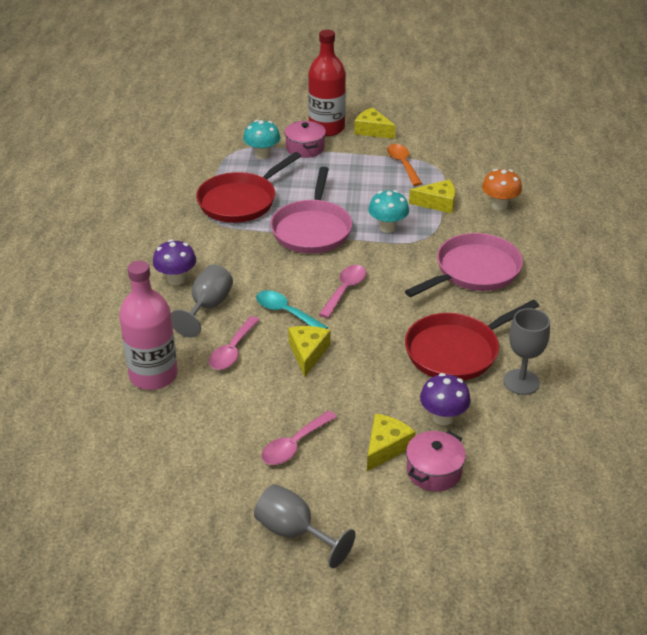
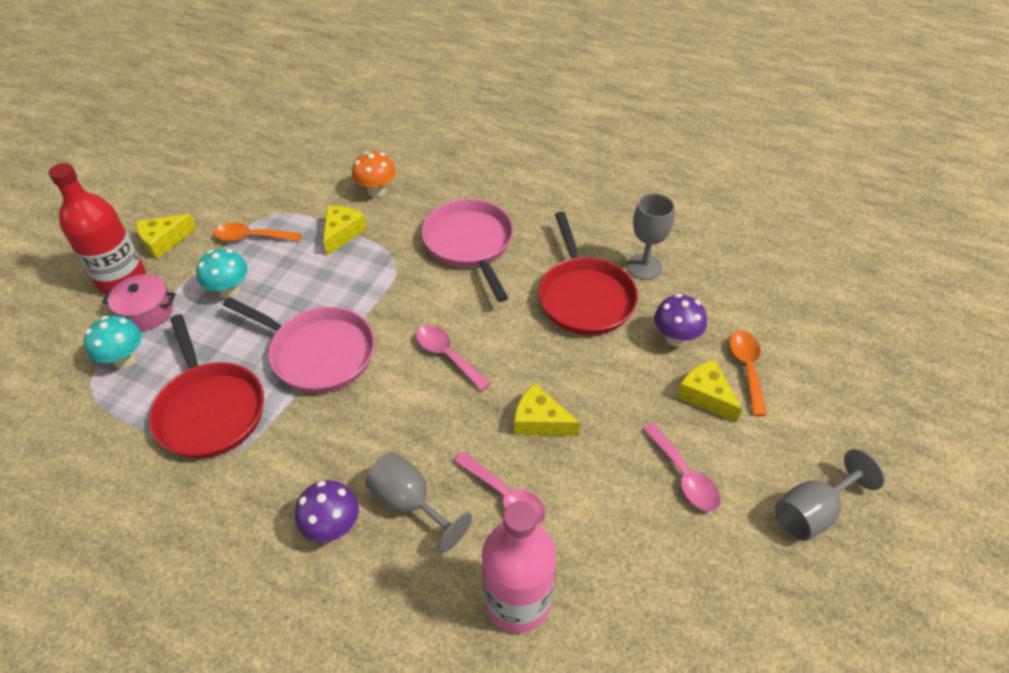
camera: 70 degrees left, 10 degrees up
(286, 312) = (459, 422): turquoise spoon -> none
(387, 227) = (358, 286): turquoise mushroom -> turquoise mushroom (229, 290)
(434, 471) = (746, 368): pink pot -> orange spoon

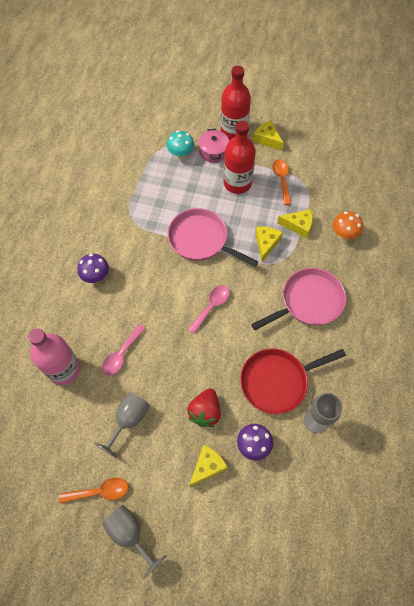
camera: 80 degrees right, 15 degrees up
(210, 410) = (156, 202): red pan -> none
(229, 290) = (237, 183): turquoise mushroom -> red bottle
(318, 353) = (201, 240): pink pan -> pink pan turned 105 degrees clockwise
(410, 503) = (112, 308): grey goblet -> grey goblet (128, 420)
(540, 421) = (173, 365): yellow cheese -> yellow cheese (266, 244)
(621, 387) = (205, 411): none -> red strawberry
(684, 476) = (146, 453): pink spoon -> none
(746, 368) = (235, 495): orange spoon -> orange spoon (99, 491)

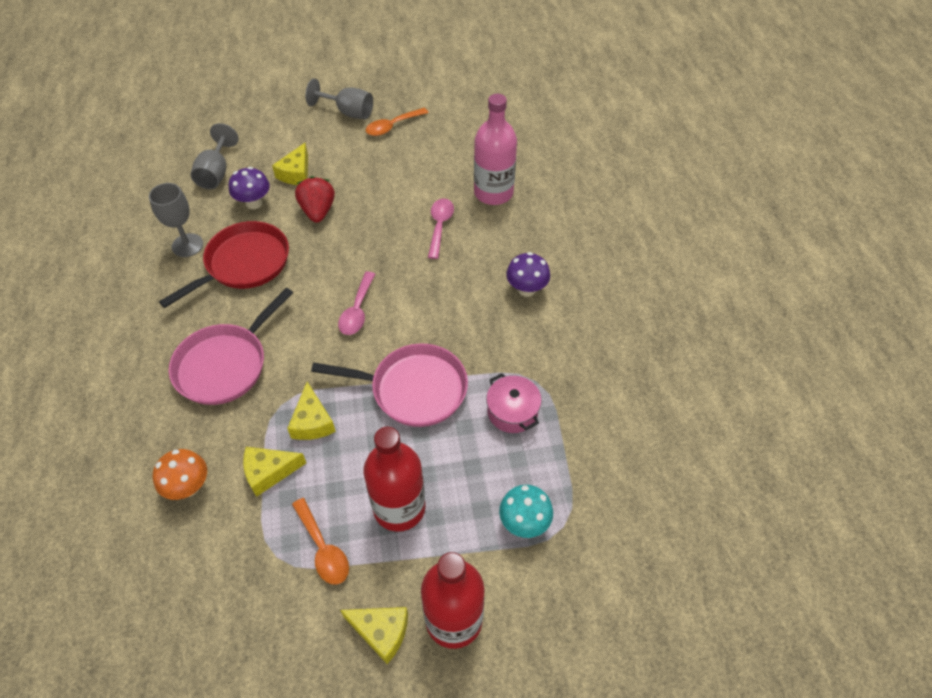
camera: 155 degrees right, 10 degrees down
(128, 420) = (396, 178): grey goblet -> grey goblet (216, 173)
(213, 152) = (470, 555): pink pot -> pink pot (512, 411)

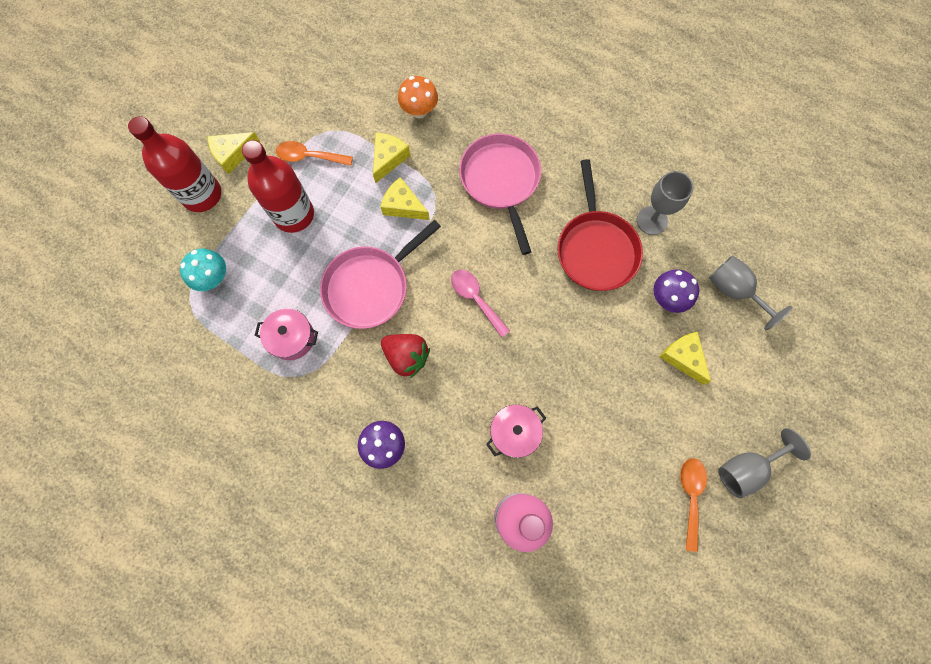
camera: 130 degrees right, 20 degrees up
(318, 211) = (616, 343): red strawberry -> red strawberry (406, 357)
(440, 226) = (514, 432): pink spoon -> pink pot

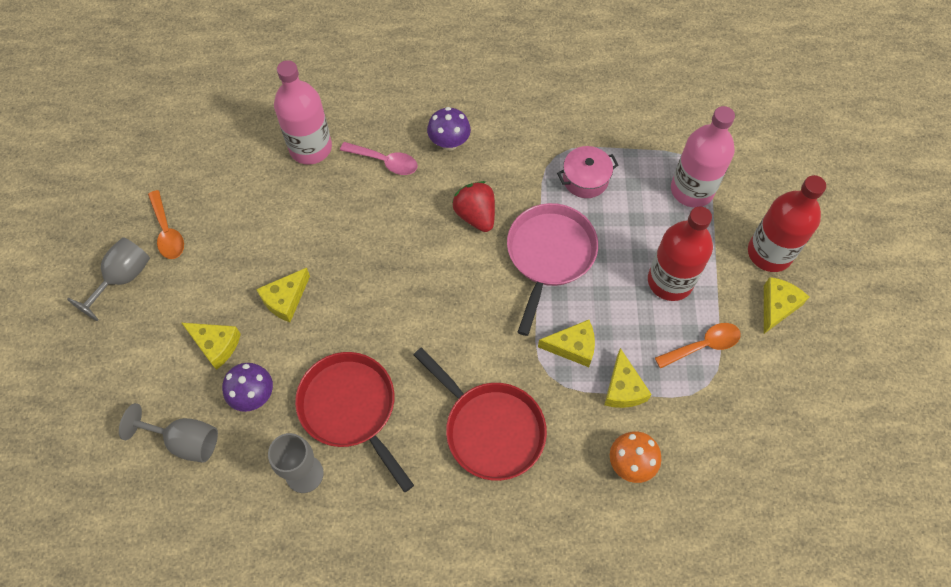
camera: 150 degrees right, 10 degrees down
(214, 278) = (692, 190): turquoise mushroom -> pink bottle
(406, 357) = (476, 215): red strawberry -> red strawberry turned 60 degrees clockwise
(476, 299) = (444, 295): pink spoon -> pink spoon (385, 162)
(501, 181) = (490, 429): pink pan -> red pan
(514, 432) = (345, 205): pink pot -> none
(608, 367) = (285, 299): none -> yellow cheese

